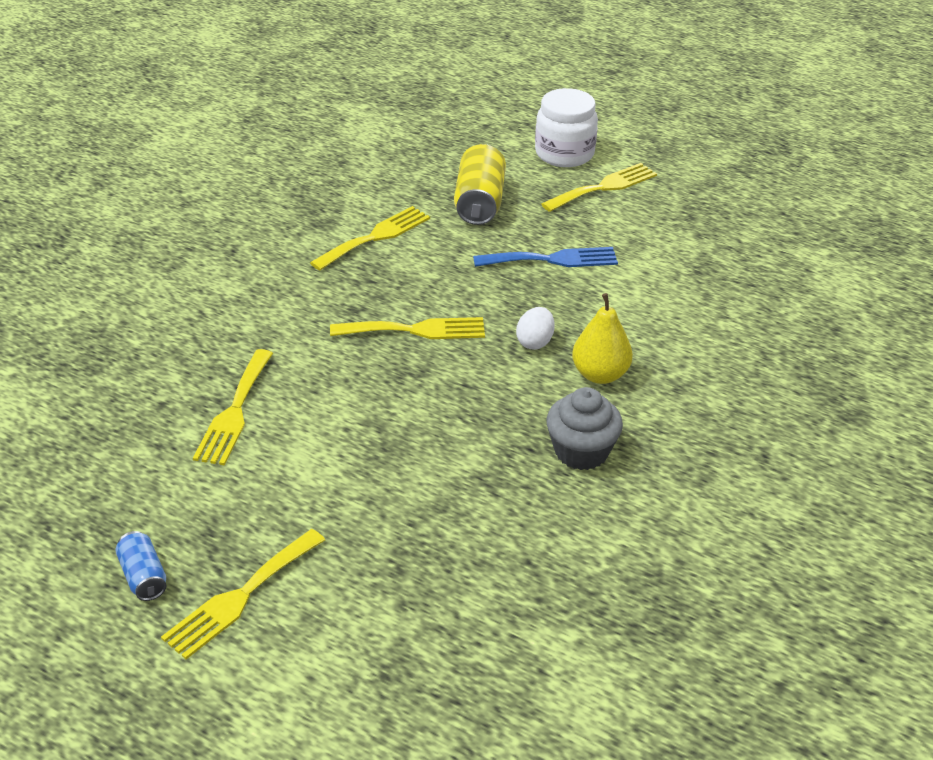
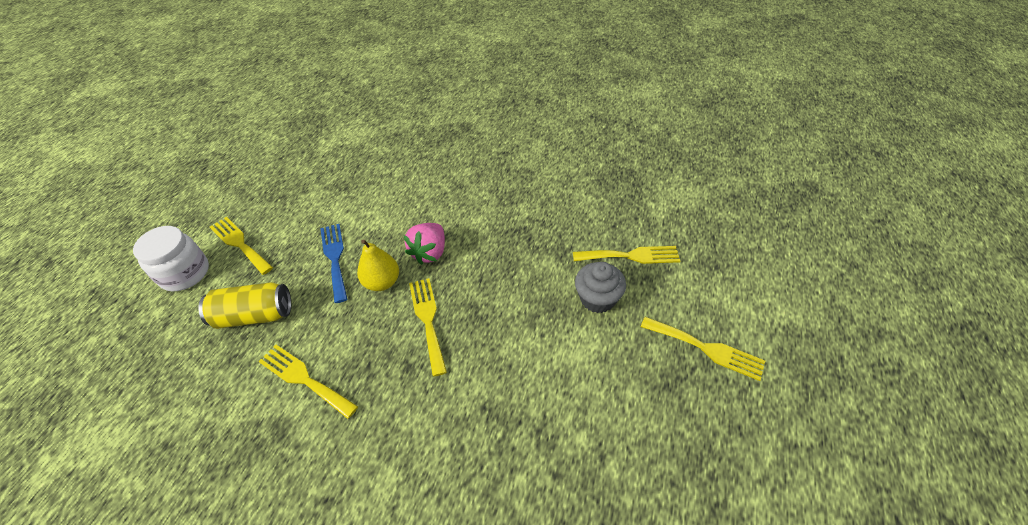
camera: 100 degrees left, 10 degrees up
(143, 576) = (722, 412): blue can -> none
(234, 412) = (548, 413): yellow fork -> yellow fork (631, 256)
(535, 342) = (429, 252): white egg -> pink strawberry
(581, 451) = (524, 217): grey cupcake -> grey cupcake (597, 298)
(600, 374) = (455, 218): yellow pear -> yellow pear (382, 282)

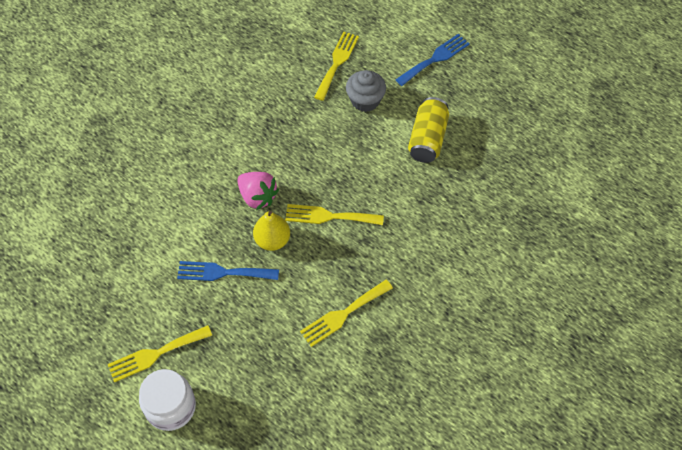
camera: 70 degrees left, 10 degrees up
(254, 315) = (258, 347): yellow can -> yellow can (427, 139)
(706, 349) = (435, 59): yellow fork -> blue fork

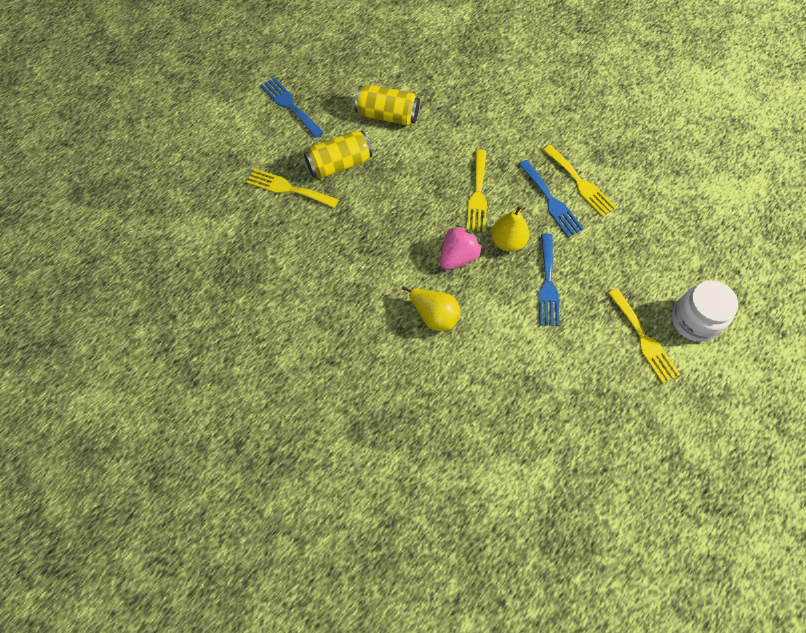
camera: 90 degrees left, 5 degrees up
(197, 176) = (434, 315): none -> yellow pear
(320, 283) = (551, 201): none -> blue fork
(365, 100) = (339, 164): grey cupcake -> yellow can

